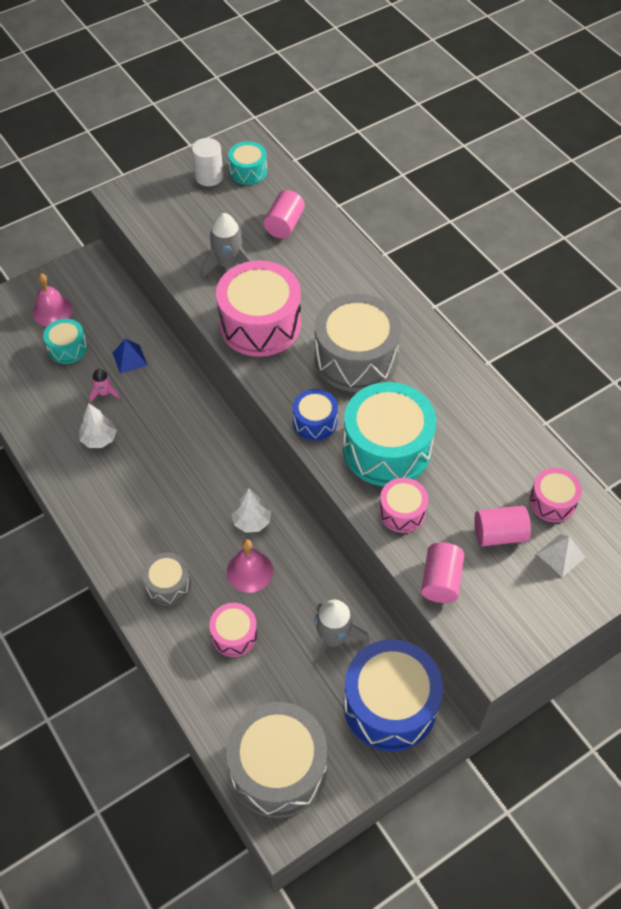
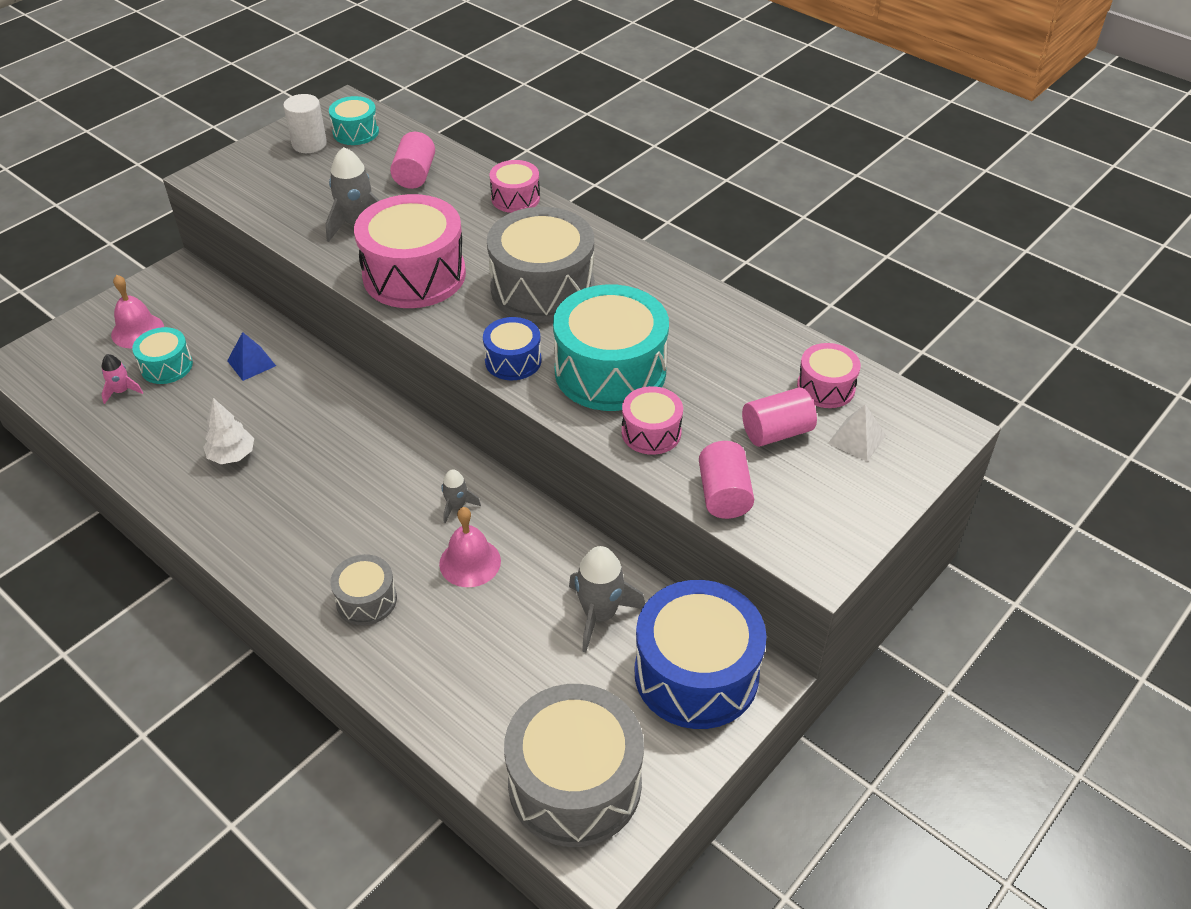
camera: 15 degrees left, 10 degrees down
(104, 393) = (227, 405): pink rocket -> pink rocket (122, 391)
(234, 635) = (470, 639): pink drum -> pink drum (515, 198)
(252, 521) = (456, 506): white tree -> grey rocket

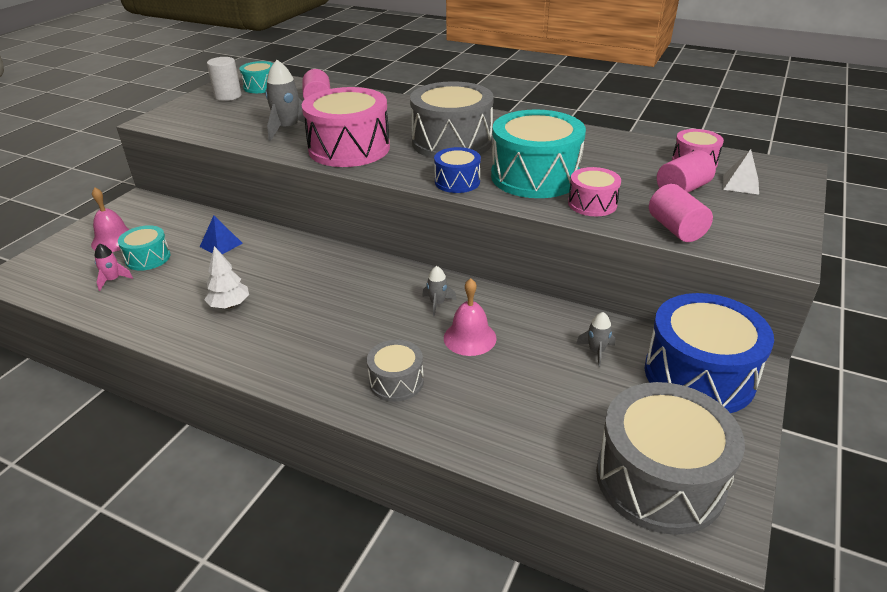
camera: 15 degrees left, 10 degrees down
(515, 198) = (400, 103): pink drum -> none
(600, 614) = (596, 351): grey rocket -> grey rocket, size x0.55

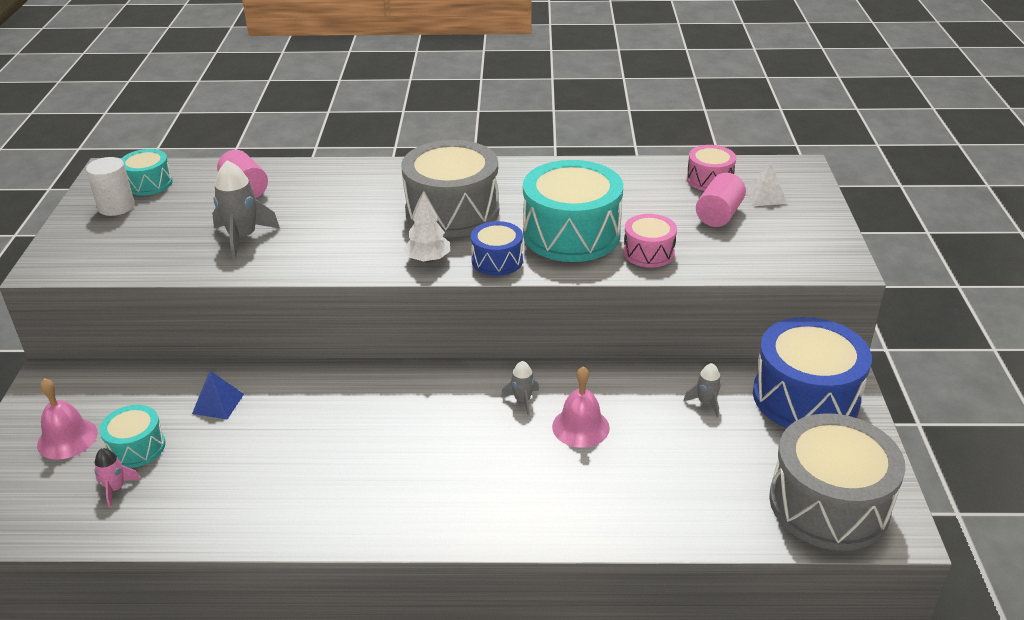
camera: 25 degrees left, 0 degrees up
(229, 305) = (293, 473): white tree -> white tree (428, 259)
(349, 148) = (342, 247): pink drum -> none
(396, 381) = (542, 496): grey drum -> none
(676, 229) = (741, 261): pink cylinder -> none

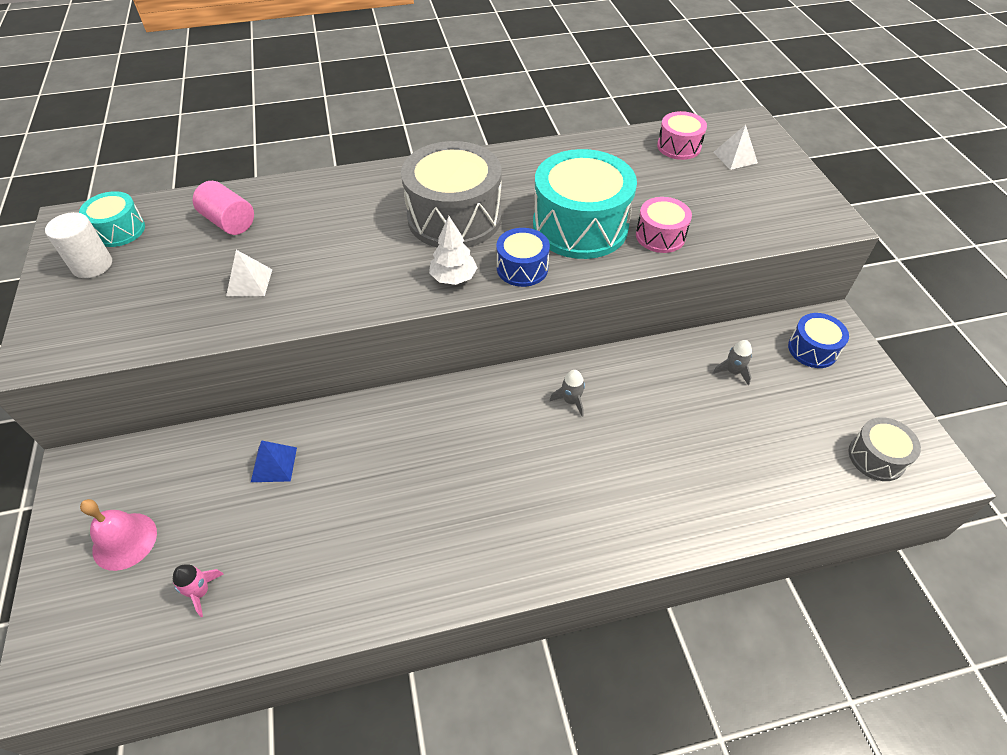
camera: 15 degrees left, 15 degrees up
(136, 447) = (205, 536): turquoise drum -> none
(243, 237) = (249, 282): grey rocket -> white pyramid
(580, 427) = (634, 420): pink bell -> none
(718, 215) = (704, 184): pink cylinder -> none
(805, 397) = (812, 349): blue drum -> blue drum, size x0.51
(829, 504) = (876, 457): grey drum -> grey drum, size x0.51

